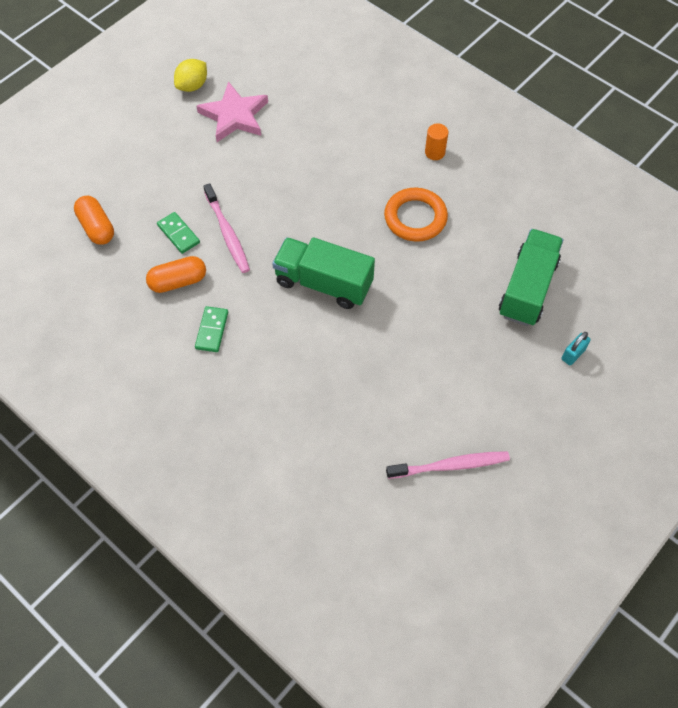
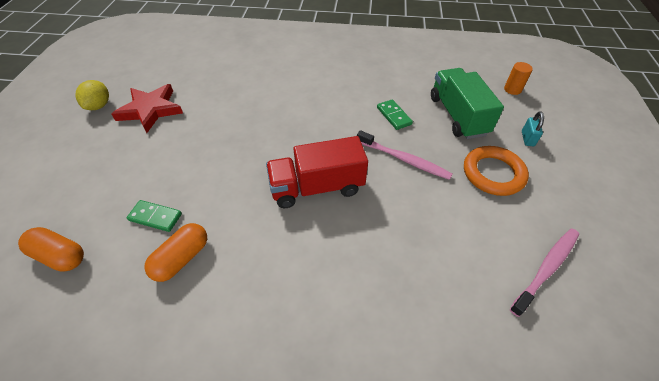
camera: 35 degrees left, 10 degrees down
(212, 330) = (248, 284): green domino -> green domino (394, 116)
(227, 233) = (203, 193): pink toothbrush -> pink toothbrush (404, 159)
(234, 116) = (150, 110): pink star -> red star
(323, 283) = (317, 187): green truck -> red truck
(415, 218) = (344, 111): orange ring -> orange ring (493, 173)
(435, 152) = (321, 70): orange cylinder -> orange cylinder (512, 89)

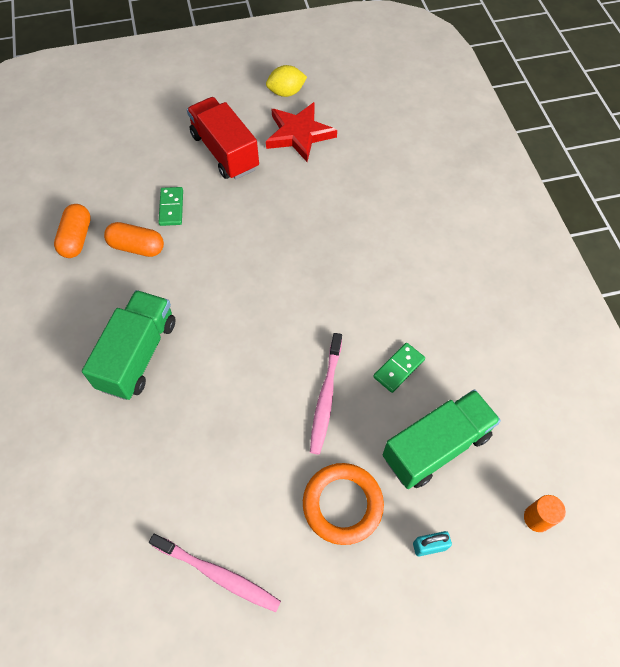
camera: 70 degrees right, 10 degrees up
(60, 256) = (116, 167): orange capsule -> orange capsule (77, 238)
(311, 285) = (138, 355): none -> green truck
(317, 187) = (251, 321): red truck -> red truck (225, 152)

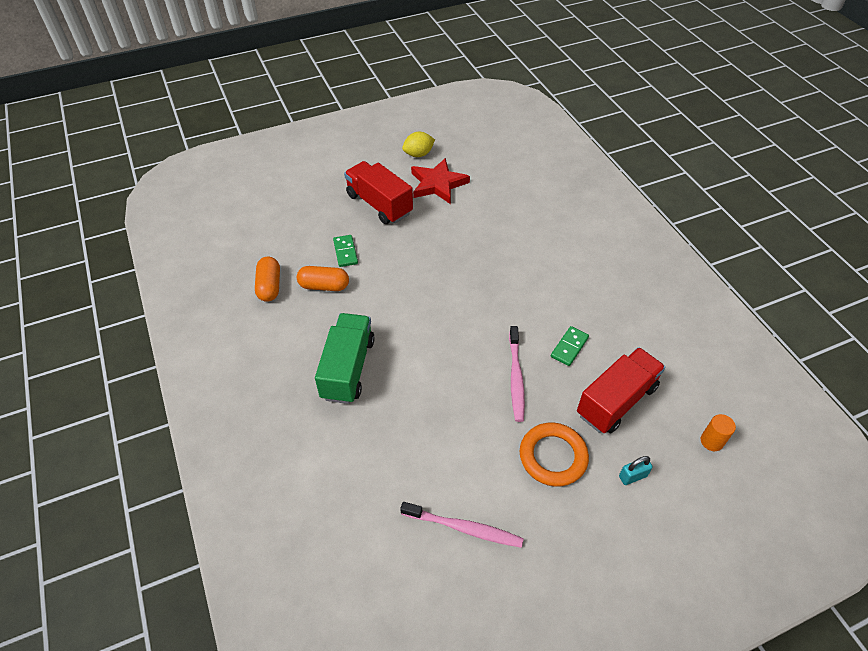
camera: 10 degrees left, 10 degrees down
(436, 447) = (616, 401): green truck -> red truck

